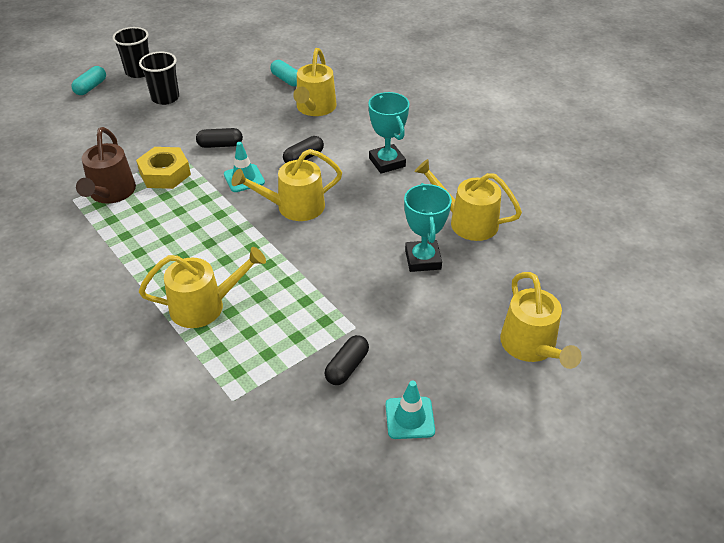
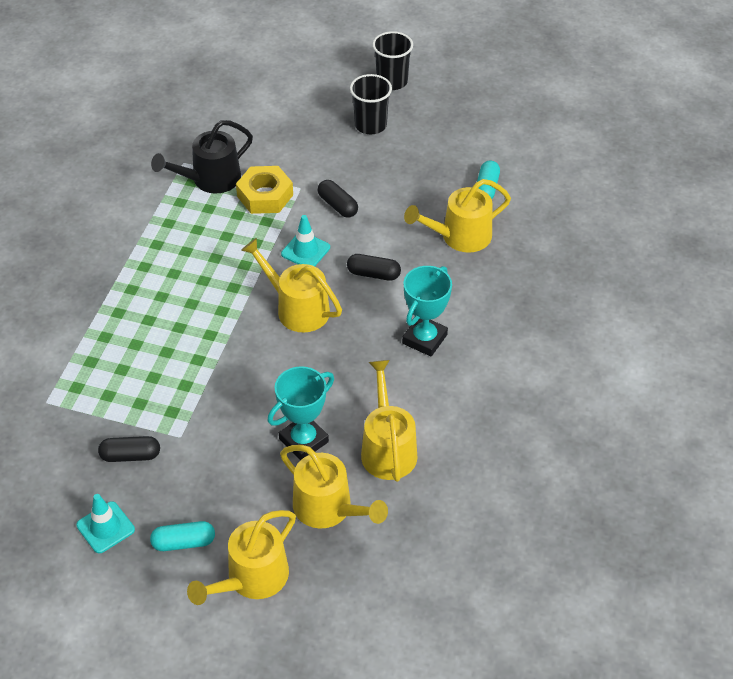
camera: 55 degrees right, 5 degrees up
(91, 87) = (337, 68): turquoise capsule -> turquoise capsule (184, 542)
(111, 193) = (210, 179): brown watering can -> black watering can
(204, 306) = (129, 324): yellow watering can -> yellow watering can (328, 508)

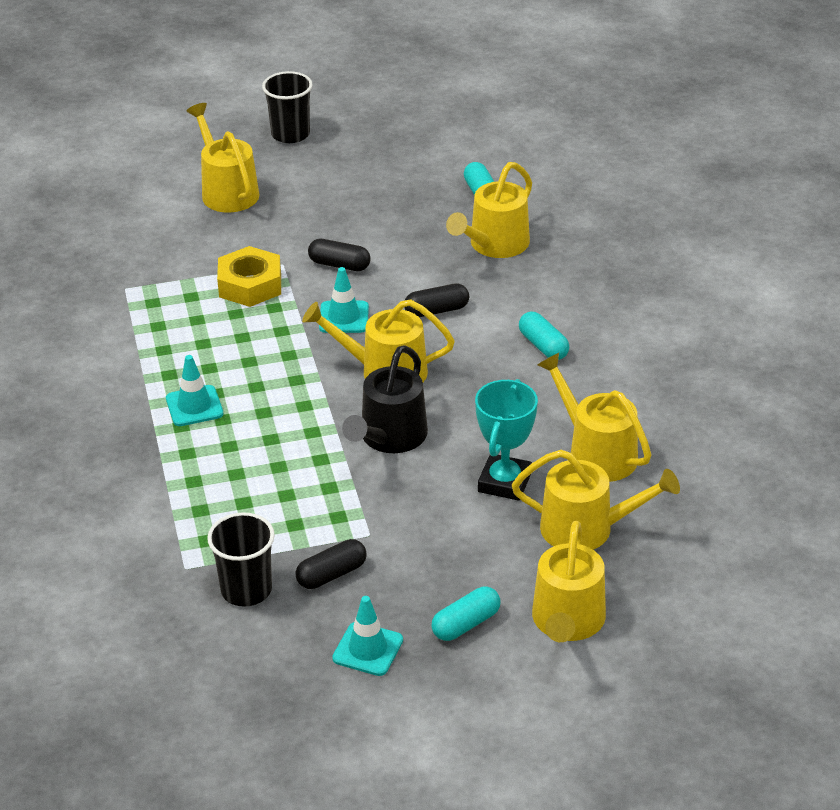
camera: 30 degrees left, 10 degrees down
(152, 277) = (194, 406): none -> turquoise traffic cone
(210, 179) = (173, 292): black watering can -> black watering can (390, 437)
(311, 111) = (227, 191): none -> yellow watering can
(370, 125) = (305, 181): black cup -> black cup (246, 590)
(424, 339) = (543, 346): turquoise trophy -> turquoise capsule

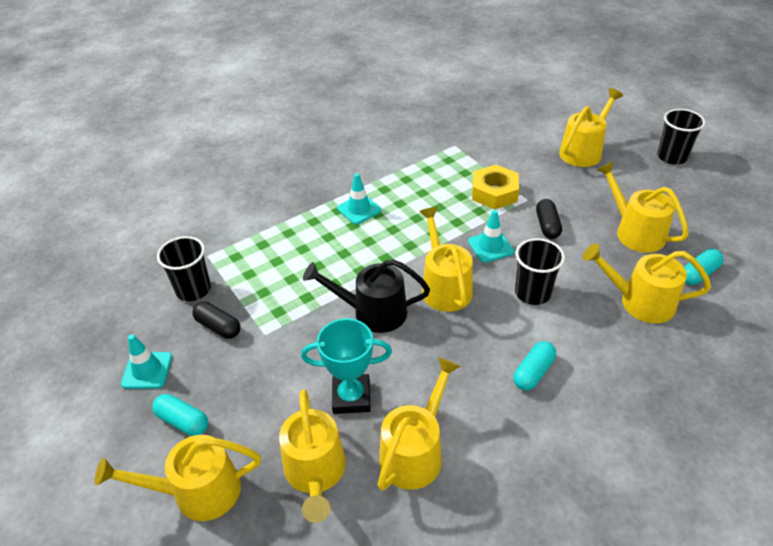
camera: 70 degrees right, 5 degrees up
(394, 208) = (635, 232): none -> yellow watering can
(436, 310) = (532, 293): black capsule -> black cup

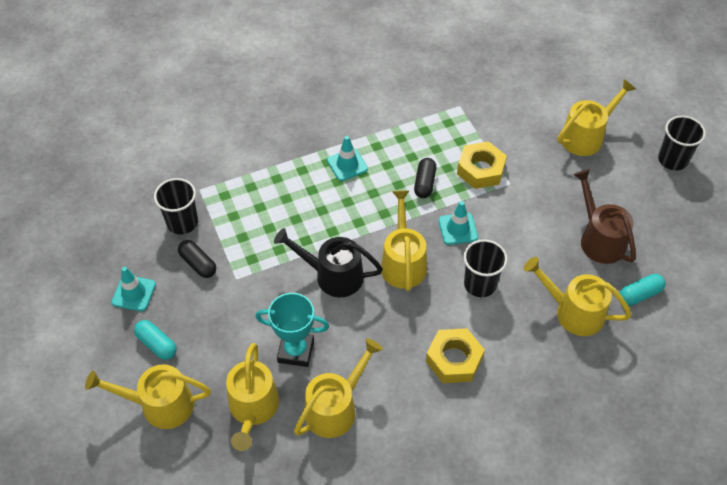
camera: 10 degrees right, 10 degrees up
(533, 372) = (454, 359): turquoise capsule -> yellow nut
(547, 226) = (518, 216): black capsule -> black capsule (424, 183)
(635, 232) = (599, 239): yellow watering can -> brown watering can

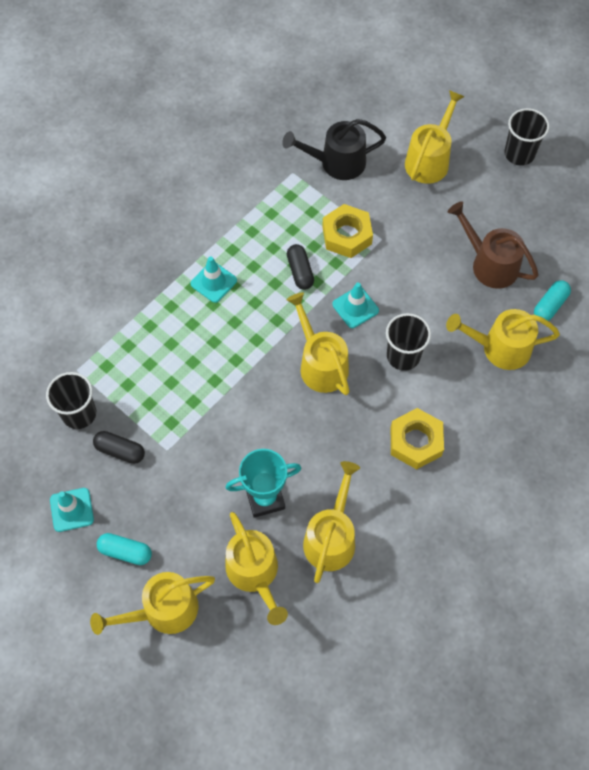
camera: 25 degrees left, 10 degrees up
(333, 276) = (261, 406): black watering can -> black watering can (337, 163)

